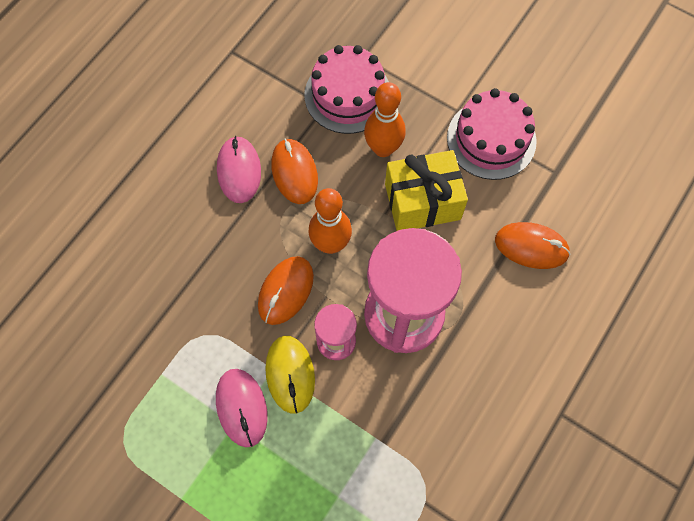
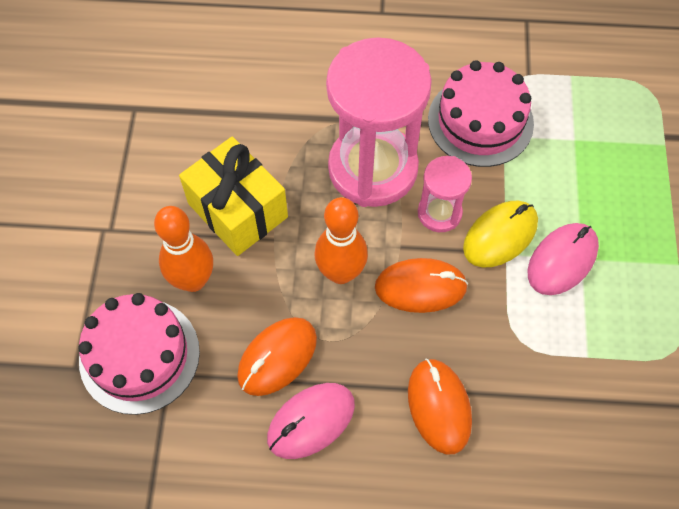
camera: 120 degrees left, 5 degrees down
(491, 139) = (124, 181): pink cake -> pink cake (480, 121)
(531, 247) = (232, 95): orange mouse -> orange mouse (439, 406)

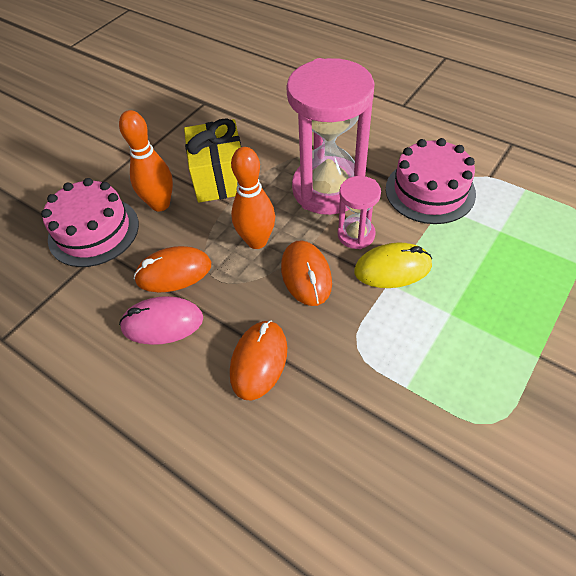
camera: 35 degrees right, 10 degrees down
(420, 287) = (306, 275): orange mouse -> orange mouse turned 45 degrees clockwise
(562, 260) = (432, 307): pink mouse -> none

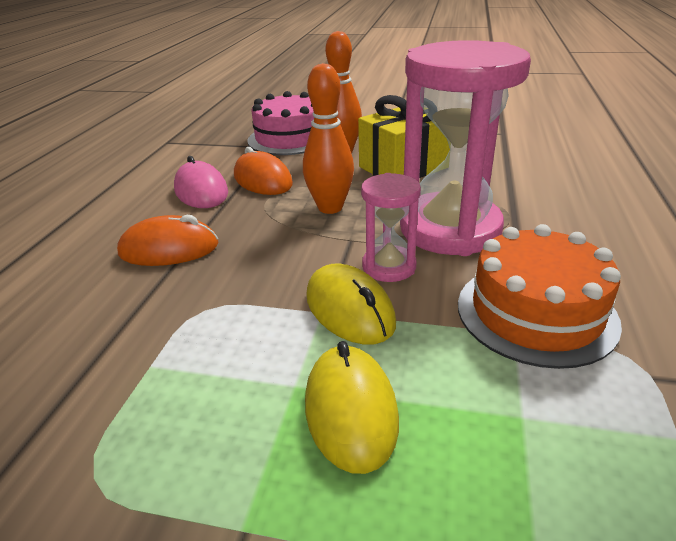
camera: 65 degrees right, 20 degrees down
(306, 275) = (299, 248): orange mouse -> none
(430, 191) = (536, 312): pink cake -> orange cake
(477, 294) = (350, 410): none -> yellow mouse

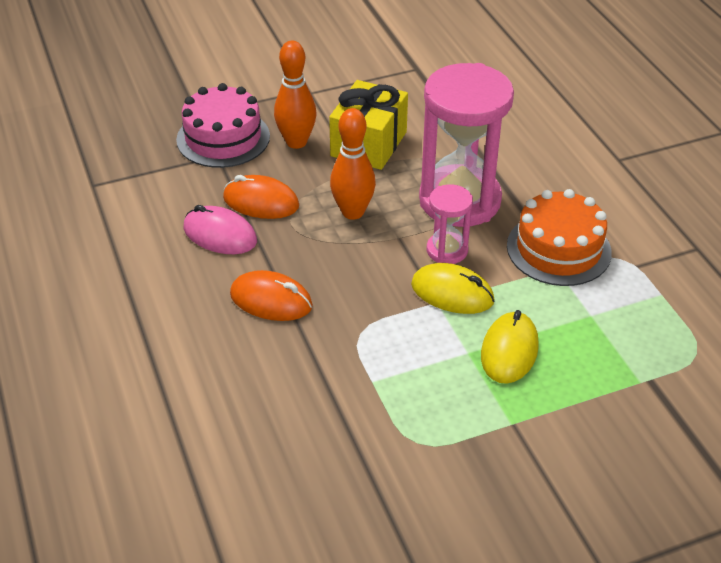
camera: 35 degrees left, 10 degrees up
(169, 249) = (271, 300): orange mouse -> orange mouse turned 60 degrees clockwise
(350, 410) = (509, 351): yellow mouse -> yellow mouse turned 60 degrees clockwise

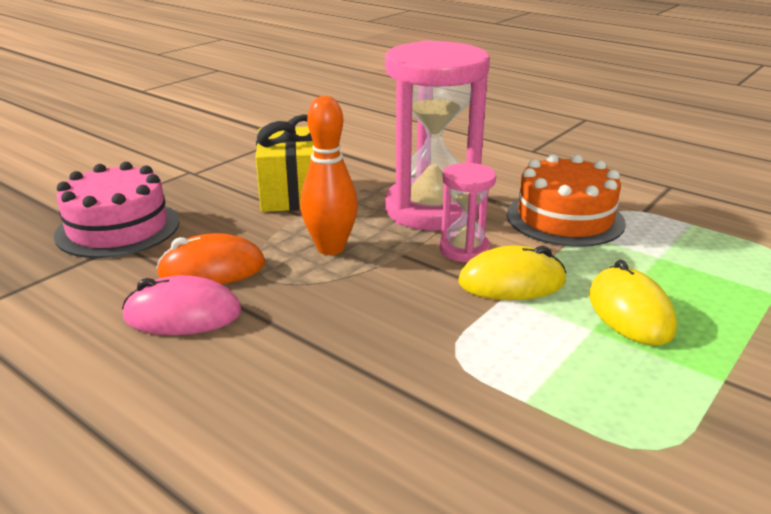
camera: 30 degrees left, 15 degrees down
(271, 300) = (310, 360): orange mouse -> none
(296, 142) = (212, 211): orange bowling pin -> none

